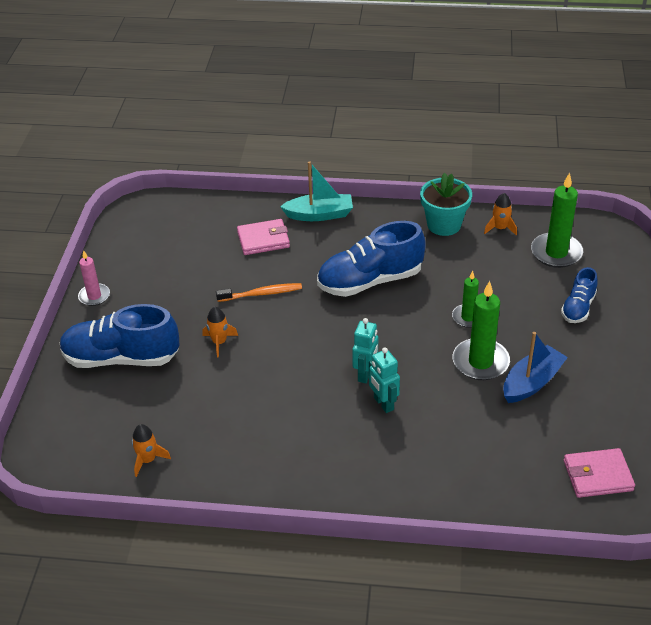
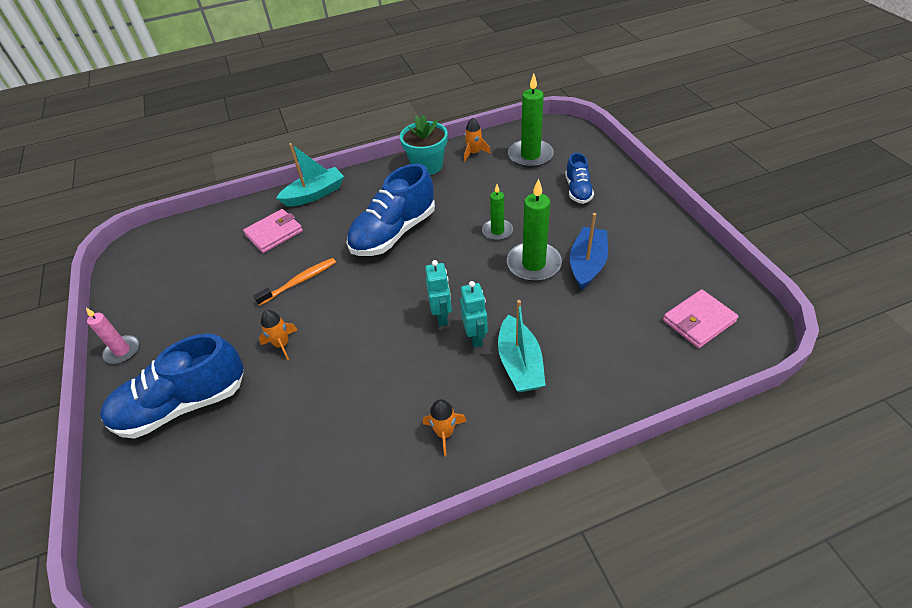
camera: 25 degrees left, 5 degrees up
(148, 460) = (268, 507): orange rocket -> orange rocket (444, 433)
(383, 404) = (475, 337): turquoise robot -> turquoise robot turned 135 degrees counterclockwise
(406, 441) = (519, 363): none -> turquoise boat

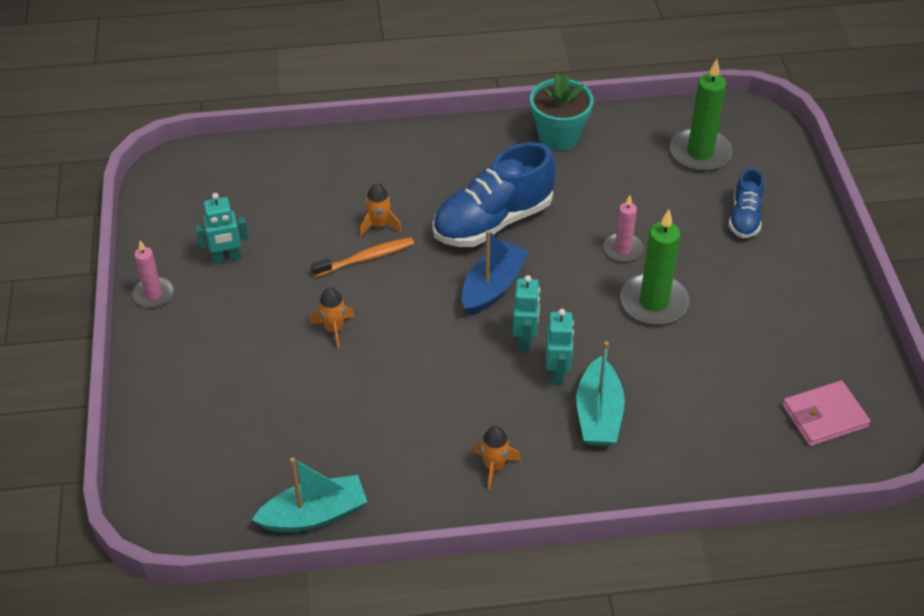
camera: 10 degrees right, 0 degrees up
(183, 404) = (217, 369): blue shoe -> none
(184, 307) = (227, 258): none -> turquoise robot
(274, 233) = (344, 187): pink wallet -> none
(314, 194) = (404, 145): turquoise boat -> turquoise boat (314, 515)
(474, 153) = (626, 131): orange rocket -> orange rocket (379, 225)
(497, 231) = (622, 249): green candle -> pink candle
(587, 264) = (719, 318): blue boat -> blue boat (492, 287)

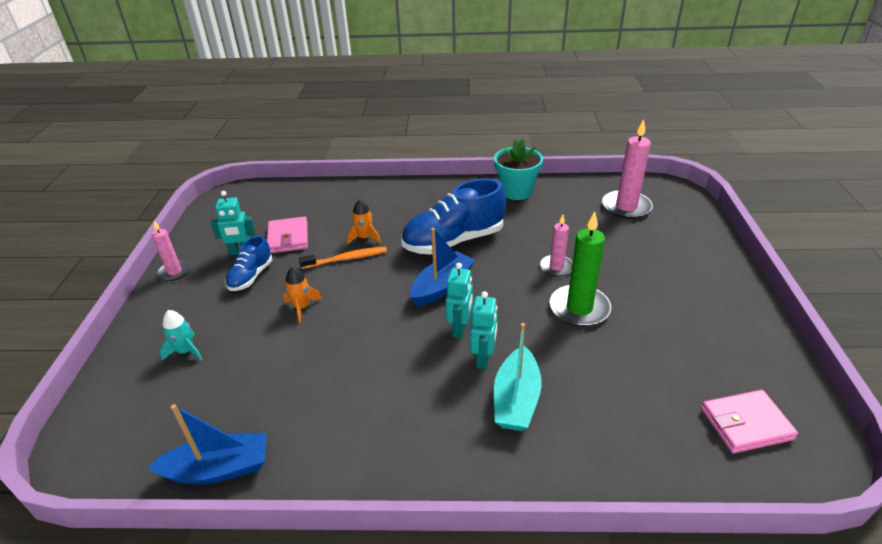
camera: 10 degrees right, 10 degrees down
(220, 396) = (186, 351): none -> turquoise rocket
(280, 232) = (288, 238): none -> pink wallet
(314, 515) = (219, 469): turquoise boat -> blue boat
(494, 466) = (405, 439): orange rocket -> none
(700, 153) = (626, 207): green candle -> pink candle
(744, 218) = (662, 252): blue shoe -> blue shoe (251, 276)

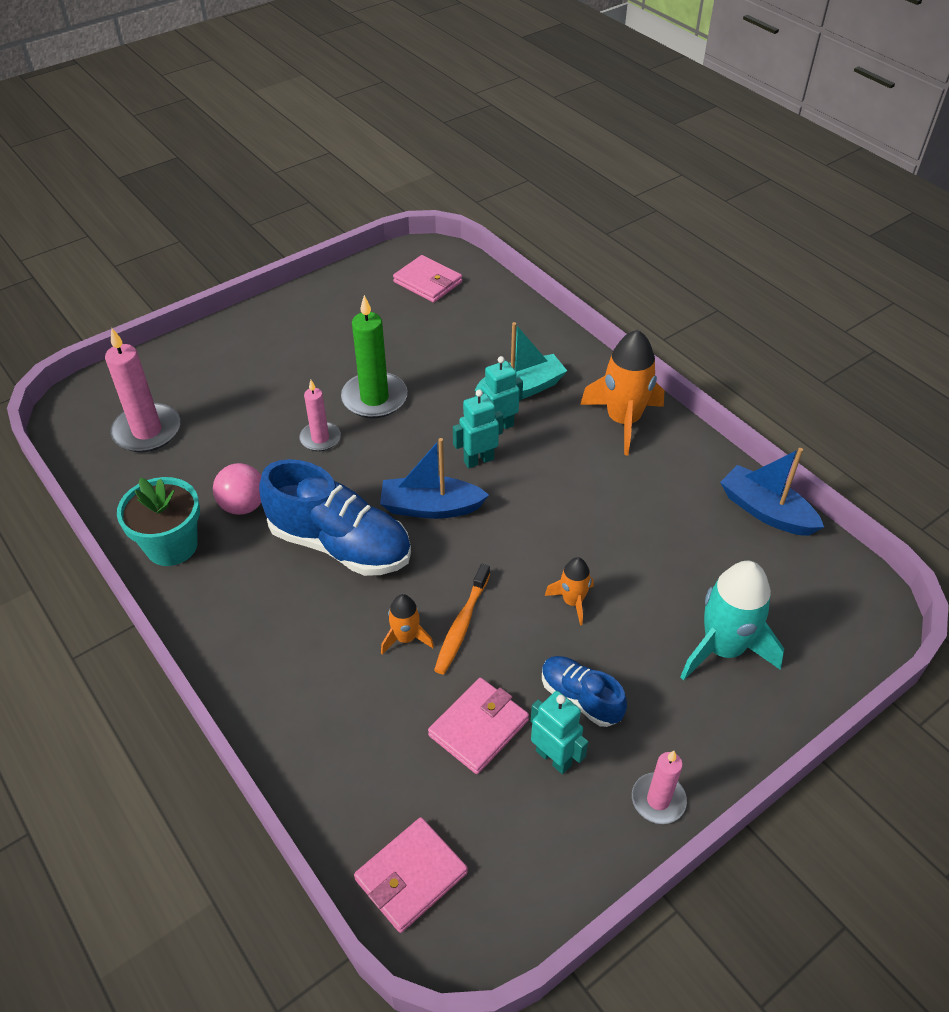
camera: 130 degrees left, 10 degrees up
(186, 351) = (723, 648): turquoise rocket -> turquoise rocket, size x1.92
(251, 276) = (580, 698): blue shoe -> blue shoe turned 120 degrees counterclockwise
(262, 195) = (411, 876): none -> pink wallet
(346, 259) = (462, 625): orange toothbrush -> orange toothbrush turned 105 degrees counterclockwise
(411, 446) = (623, 420): none -> orange rocket
(523, 220) = (243, 505): none -> pink ball

